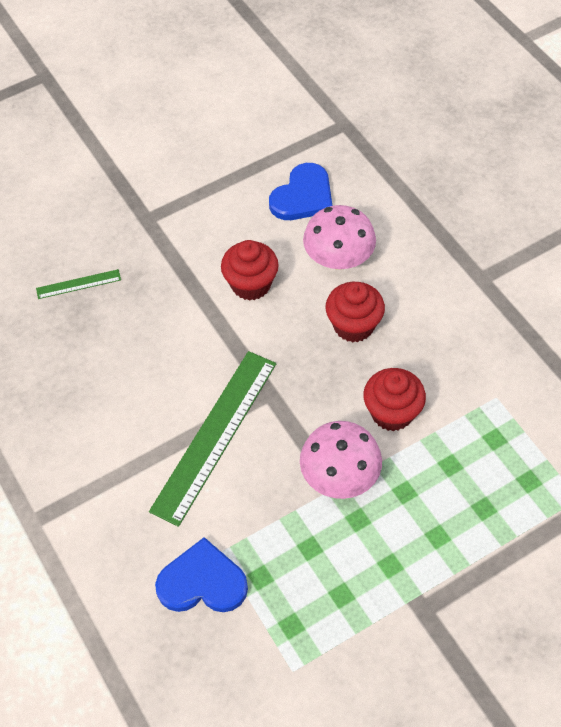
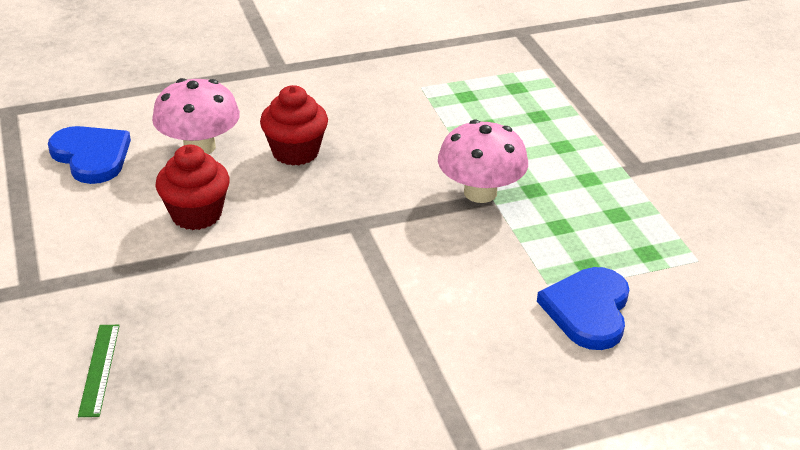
camera: 80 degrees left, 20 degrees down
(215, 435) = (398, 273): green ruler -> none
(392, 413) = (415, 147): red cupcake -> none

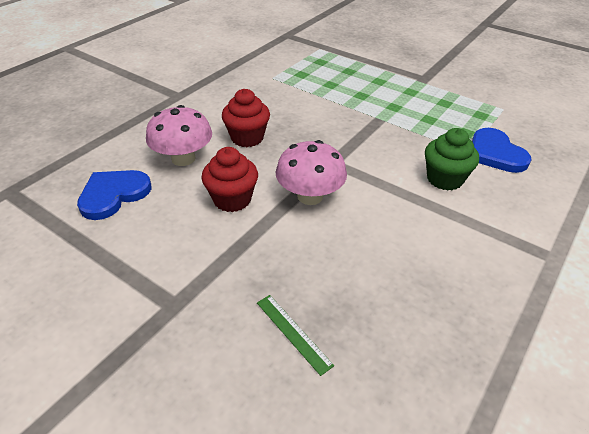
camera: 35 degrees left, 5 degrees up
(91, 156) = (113, 195): blue heart -> blue heart turned 60 degrees counterclockwise
(469, 307) = (444, 179): none -> green cupcake
(480, 192) = (372, 118): pink mushroom -> pink mushroom (310, 196)

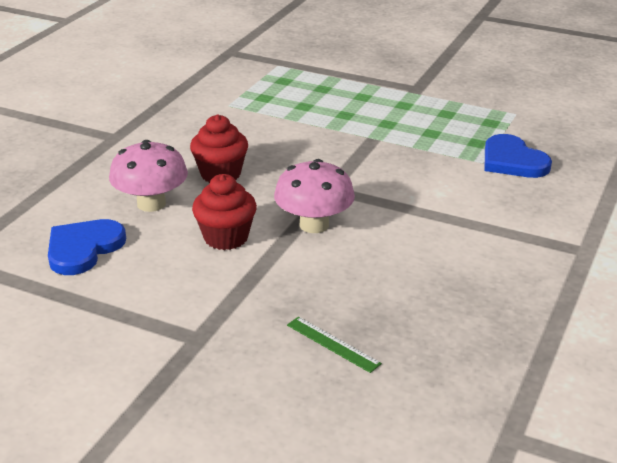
camera: 10 degrees left, 10 degrees down
(444, 179) = (460, 192): green cupcake -> none

